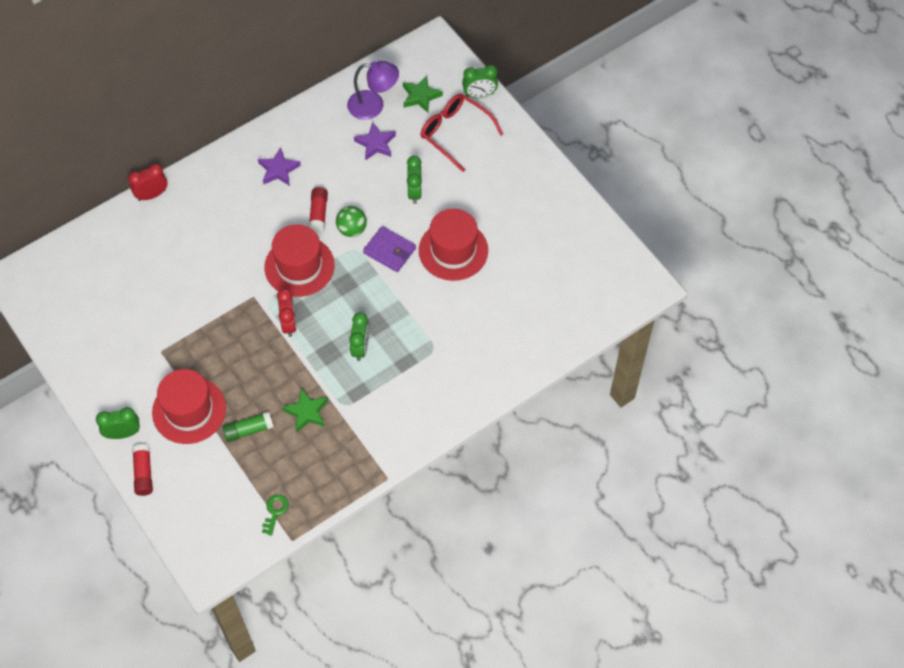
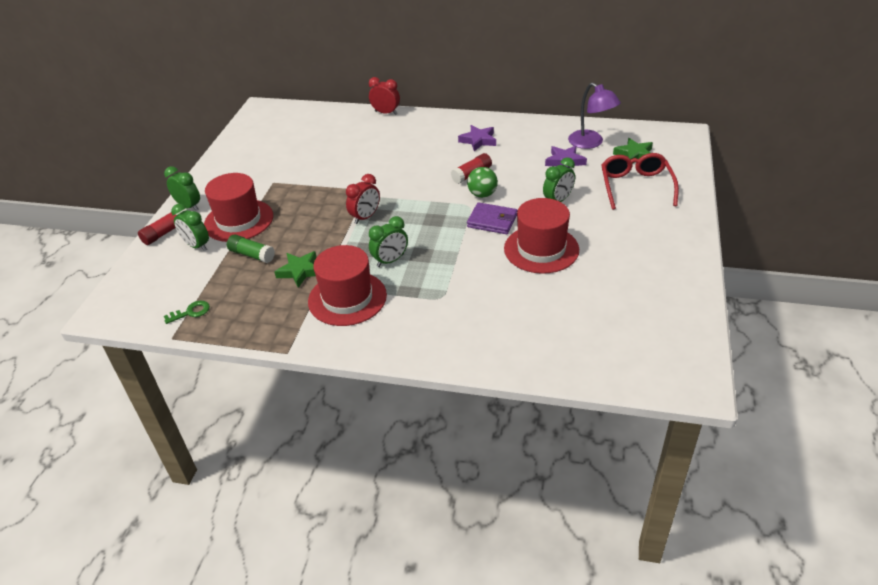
camera: 50 degrees right, 20 degrees down
(299, 266) = (418, 192): red hat -> red hat (347, 298)
(389, 251) = (492, 221): purple wallet -> purple wallet turned 60 degrees counterclockwise
(479, 95) = (685, 176): green clock -> green clock (197, 246)

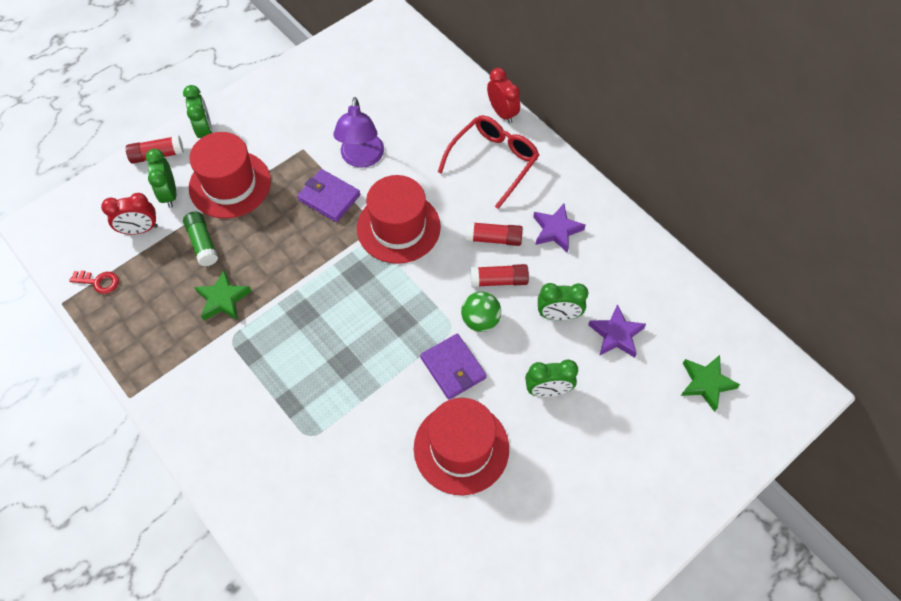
camera: 35 degrees right, 20 degrees up
(191, 312) = (99, 282): green key -> red key
(318, 193) = (329, 197): none -> purple wallet
(347, 298) = (231, 369): red hat -> red hat (398, 227)
(365, 217) = (341, 267): red clock -> red clock (140, 229)
(390, 260) = (310, 348): green clock -> green clock (558, 315)
(446, 160) = (493, 239): none -> red glue stick
(591, 143) = (676, 326): purple lamp -> purple lamp (361, 158)
(636, 186) = (654, 434): red glasses -> red glasses (493, 162)

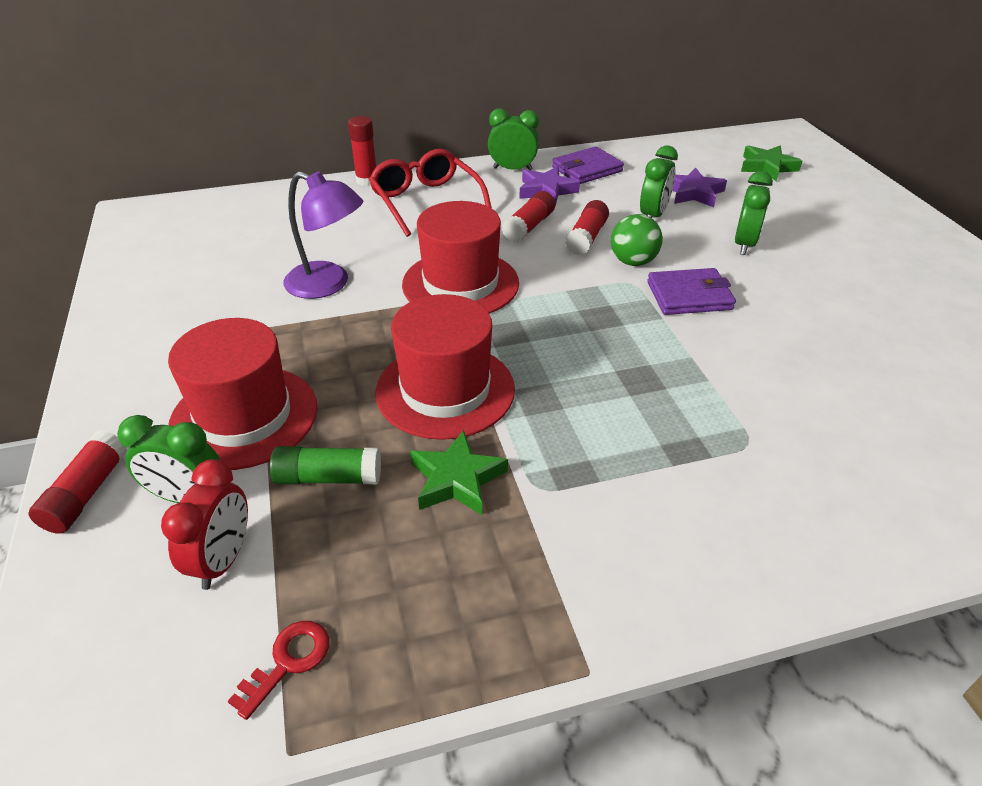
camera: 65 degrees left, 20 degrees down
(205, 131) = (109, 419): green clock -> green clock (512, 169)
(329, 197) = (363, 326): purple wallet -> purple wallet (587, 169)
(461, 448) = (803, 318): red hat -> red hat (445, 390)
(502, 113) = (367, 181): red clock -> red glue stick

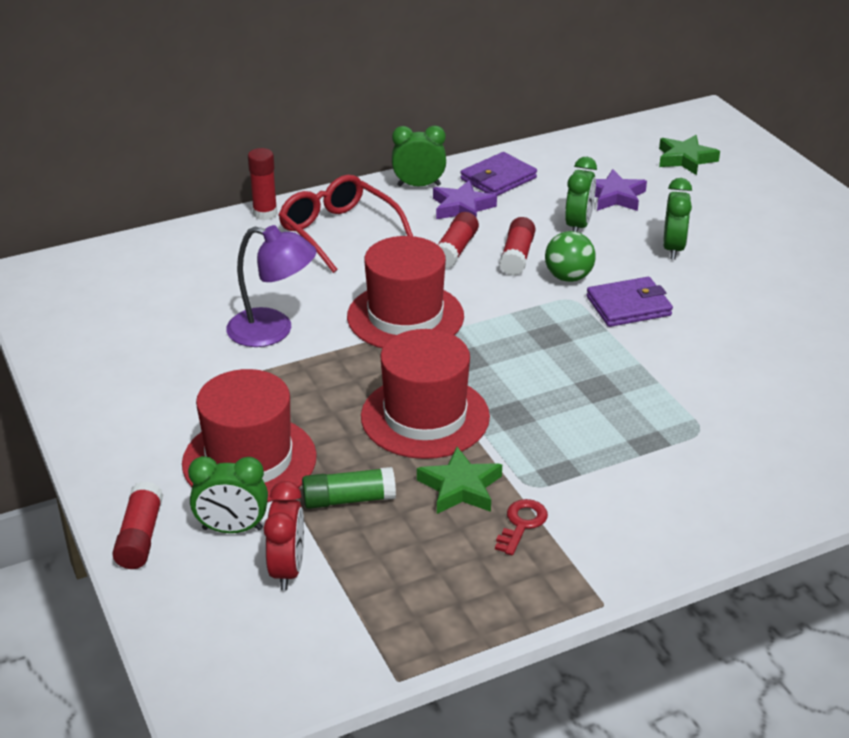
camera: 10 degrees left, 5 degrees down
(288, 661) = (373, 628): red key -> red key (522, 524)

